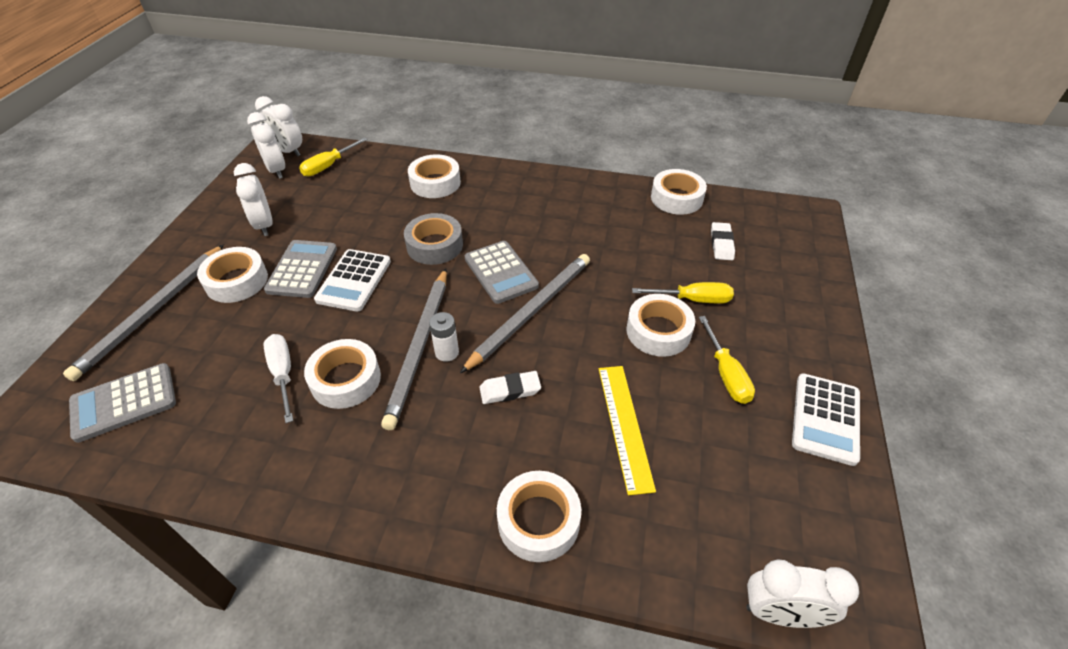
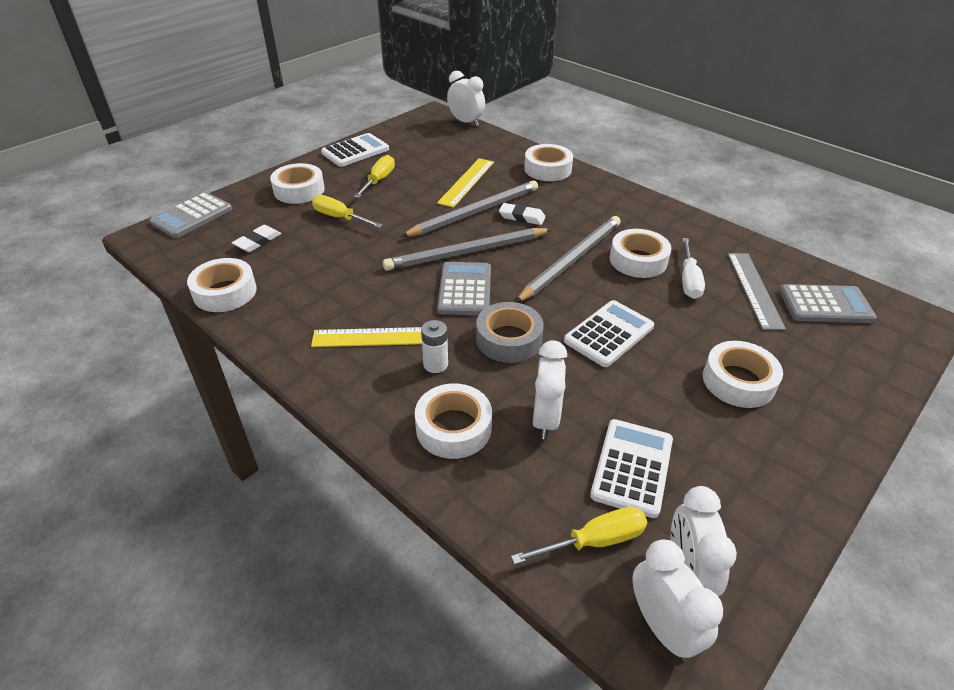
camera: 150 degrees left, 5 degrees down
(153, 312) = (829, 379): grey pencil -> grey pencil (475, 212)
(206, 392) = (754, 289): none -> grey ruler
(264, 225) = (707, 452): white clock -> white clock (545, 419)
(302, 269) = (662, 367): grey calculator -> grey calculator (192, 216)
(314, 201) = (632, 467): none -> white calculator
(447, 352) = (552, 250): white battery -> white battery (435, 364)
(531, 212) = (379, 337): none -> yellow ruler
(658, 331) = (389, 211): white tape -> white tape (299, 190)

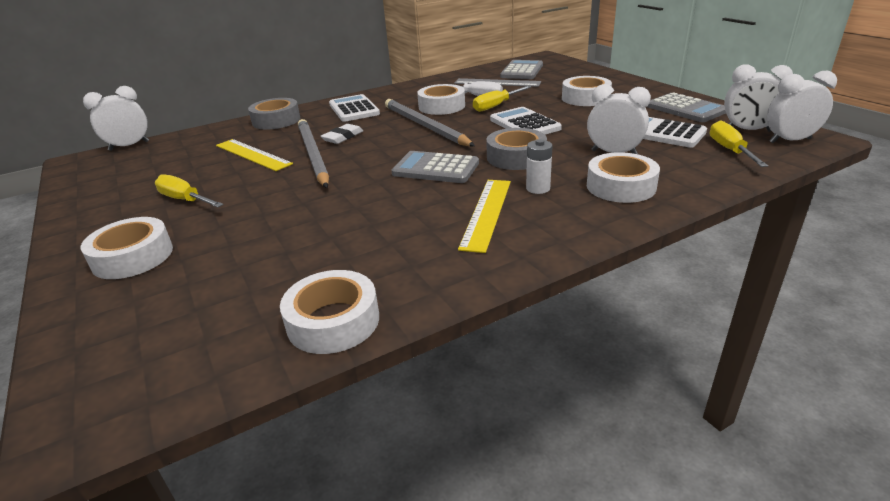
camera: 70 degrees left, 10 degrees down
(192, 216) = (75, 366): grey calculator -> grey calculator (686, 109)
(257, 241) = (229, 293): white eraser -> none
(339, 217) = (239, 228): yellow screwdriver -> yellow screwdriver (496, 106)
(355, 151) = (89, 212): white calculator -> white calculator (354, 109)
(466, 252) = (377, 164): grey pencil -> none
(547, 169) = (276, 120): white tape -> grey tape

